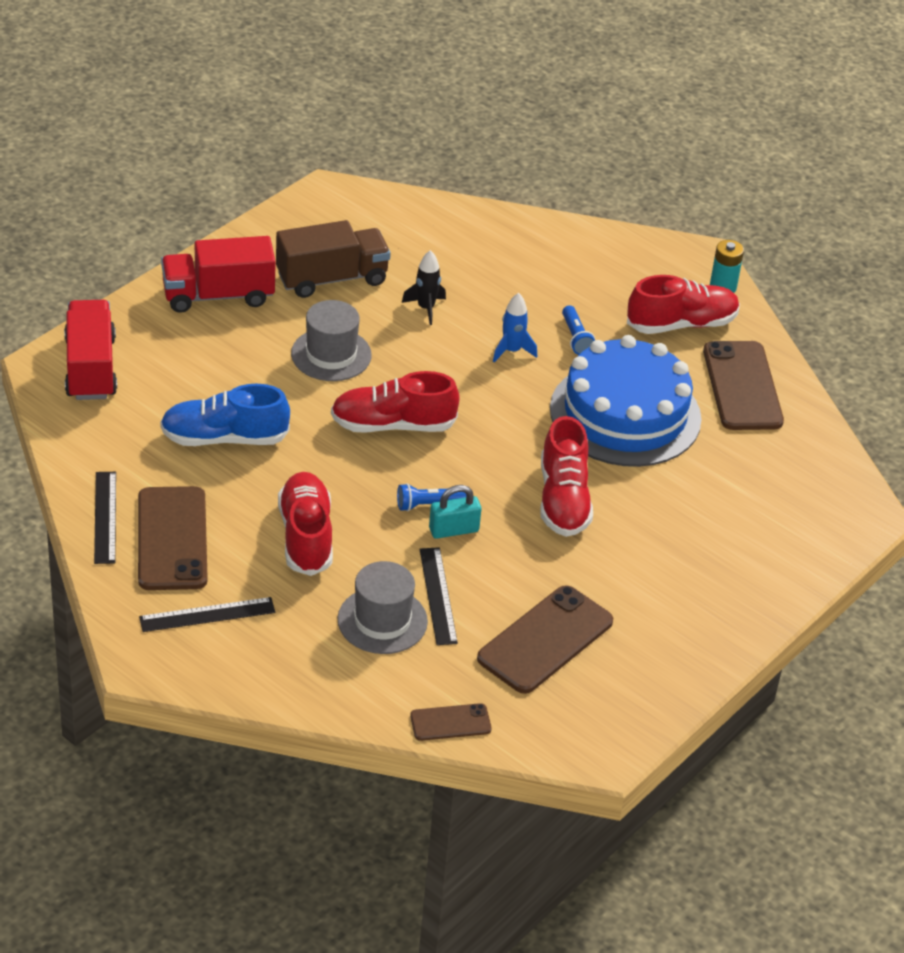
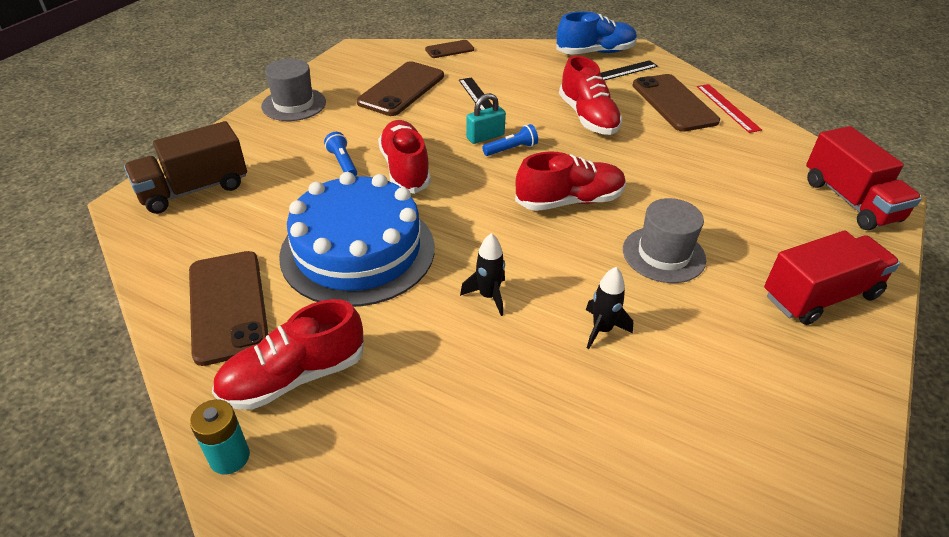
camera: 170 degrees right, 0 degrees up
(105, 517) = (727, 107): black ruler -> red ruler
(224, 438) = (695, 167): blue shoe -> blue shoe (595, 52)
(332, 278) = (726, 346): brown truck -> brown truck (194, 189)
(382, 620) = (511, 84): grey hat -> grey hat (294, 104)
(512, 351) = (488, 296): blue rocket -> black rocket
(576, 338) = (422, 327): blue flashlight -> blue flashlight (343, 163)

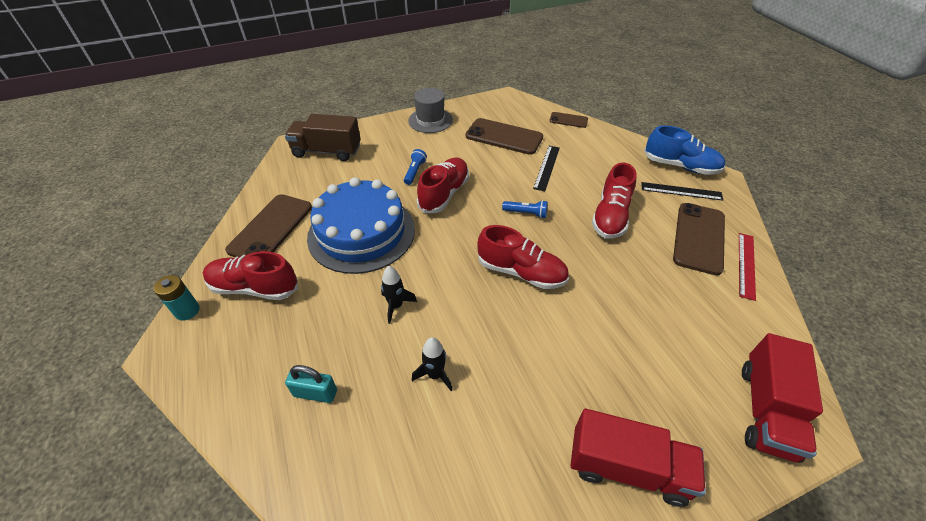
camera: 40 degrees right, 5 degrees up
(401, 89) = (504, 137): brown phone -> brown phone turned 45 degrees clockwise
(485, 137) = (519, 196): turquoise padlock -> turquoise padlock (315, 393)
(663, 254) = (541, 351): grey hat -> none

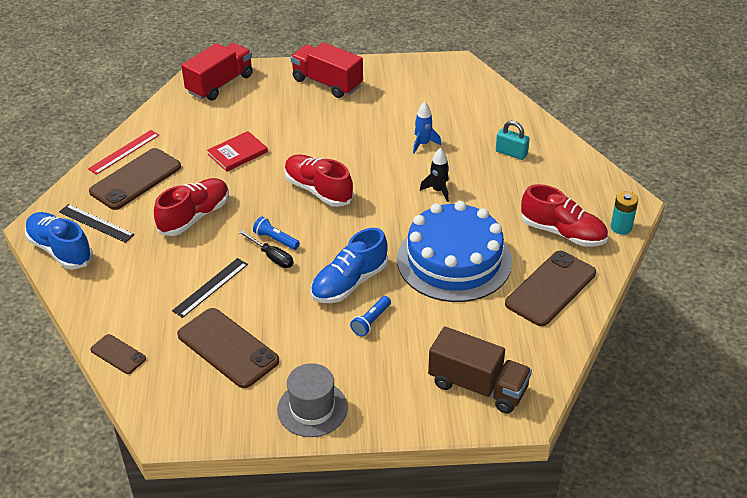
camera: 160 degrees left, 5 degrees down
(435, 375) = (423, 144): black rocket -> blue rocket
(444, 194) = (349, 283): red shoe -> blue shoe
(518, 199) = (272, 257): none -> black screwdriver
(636, 296) = (237, 153): none -> red book

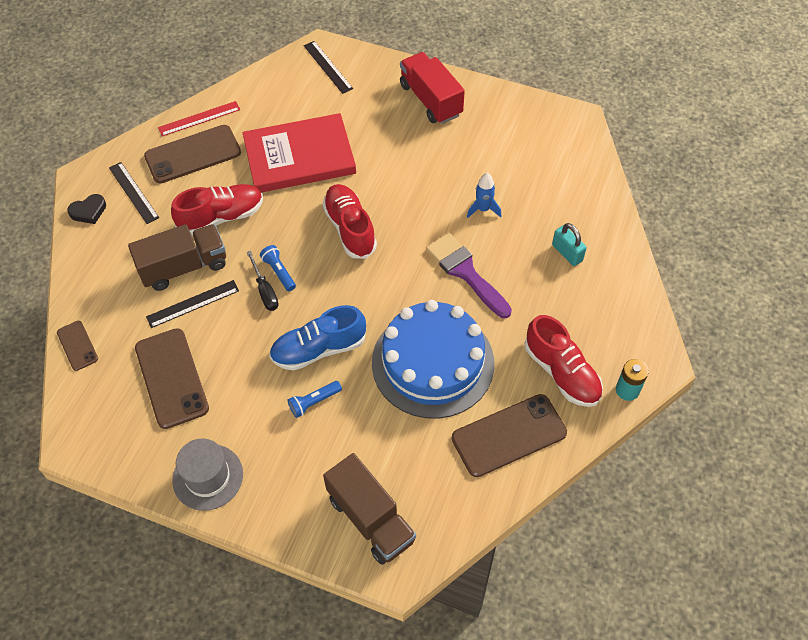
camera: 25 degrees right, 15 degrees up
(60, 250) = (88, 211): blue shoe -> black heart
(183, 263) = (184, 267): none -> brown truck
(220, 84) = (328, 67): red truck -> black ruler
(237, 153) = (299, 157): red book -> red book, size x1.98
(438, 190) = (465, 272): black rocket -> purple brush

